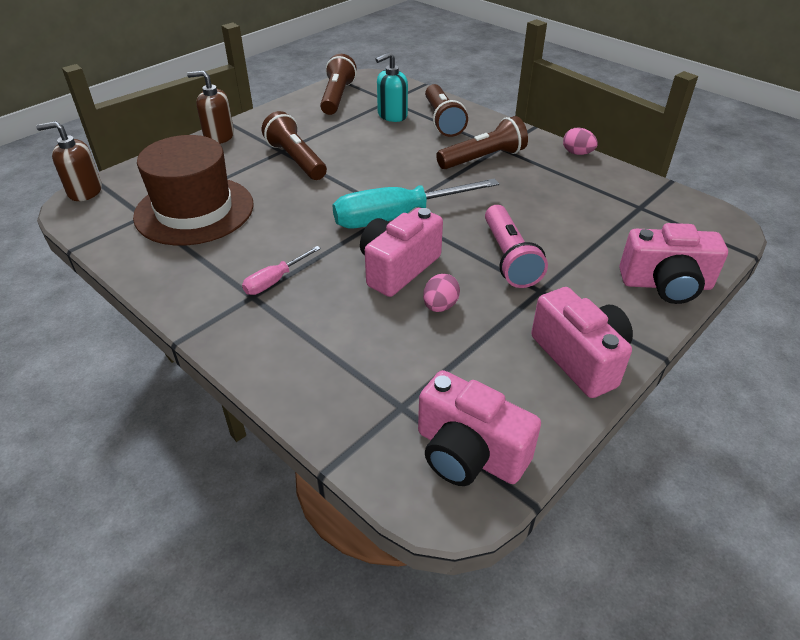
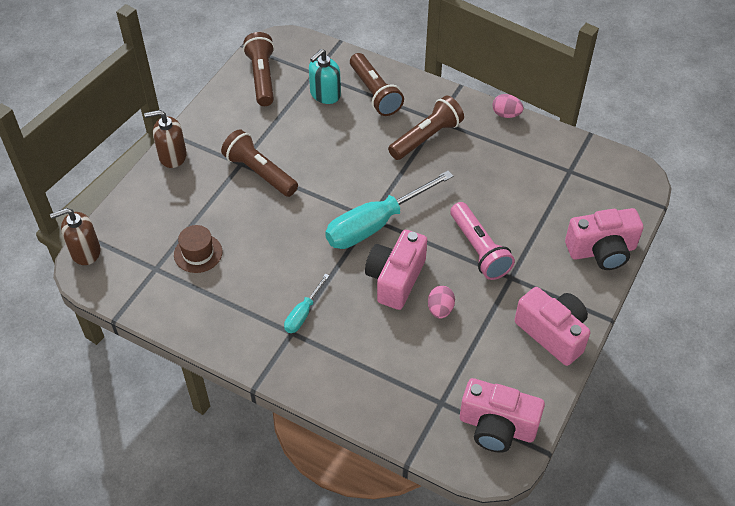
camera: 15 degrees left, 10 degrees up
(194, 210) = (198, 253): brown hat -> brown hat, size x0.46
(275, 281) = (303, 313): pink screwdriver -> turquoise screwdriver

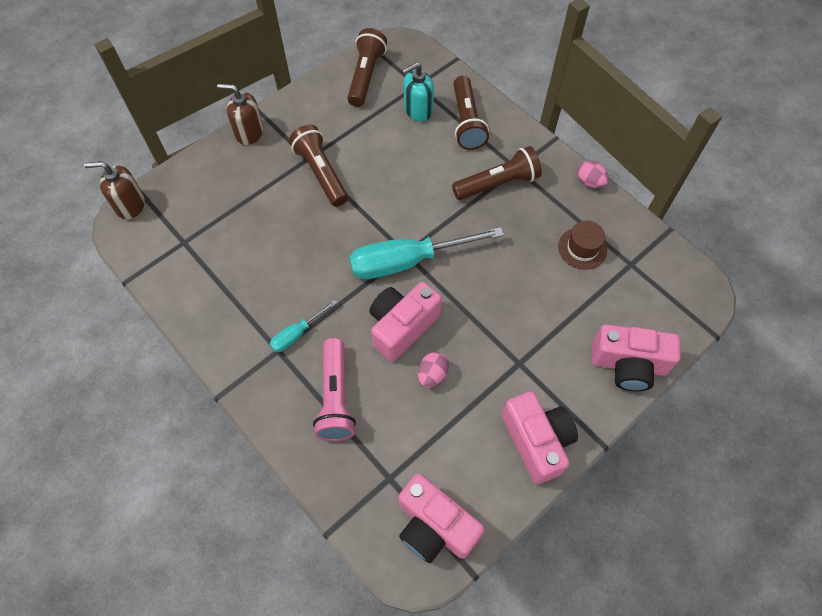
camera: 20 degrees right, 10 degrees up
(198, 253) = (228, 238): brown hat -> brown hat (582, 248)
(479, 249) = (499, 322): pink flashlight -> pink flashlight (335, 397)

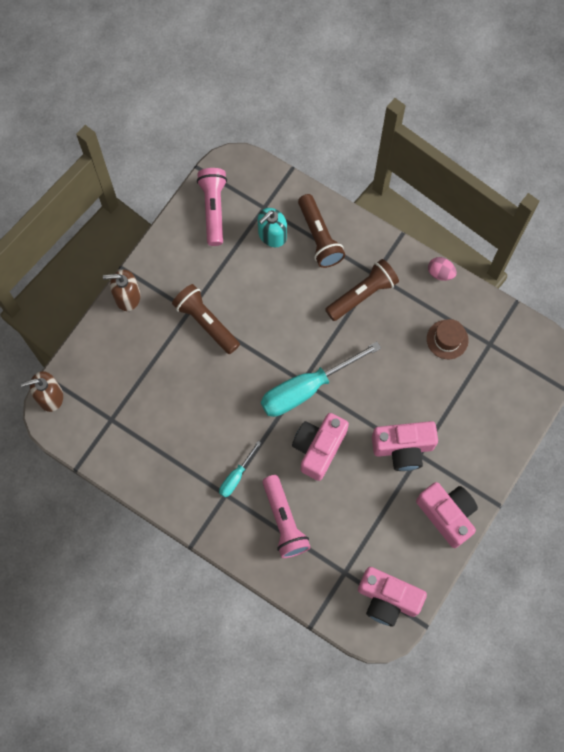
camera: 15 degrees left, 10 degrees up
(366, 76) = (213, 209): brown flashlight -> pink flashlight
(432, 375) = (354, 482): pink egg -> none
(628, 365) = (503, 434): pink camera -> pink camera (403, 448)

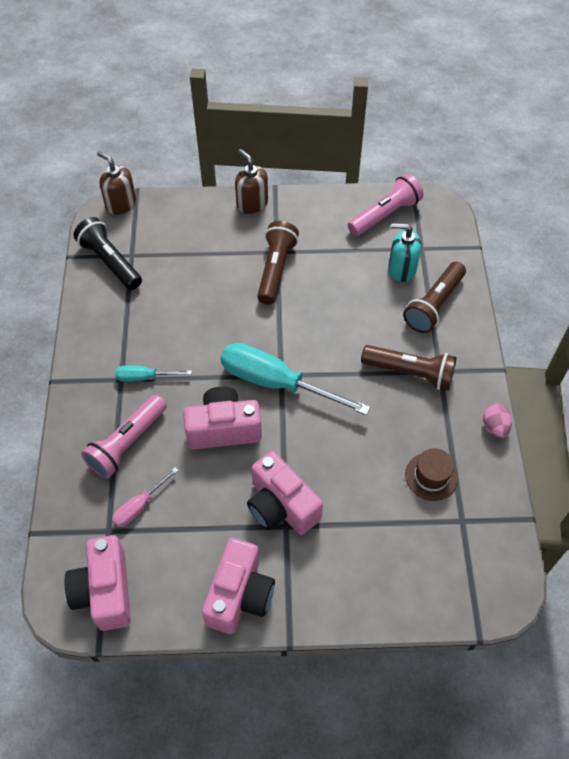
camera: 55 degrees right, 15 degrees down
(106, 439) = (110, 262): none -> black flashlight
(340, 541) = (139, 506): none -> pink screwdriver

